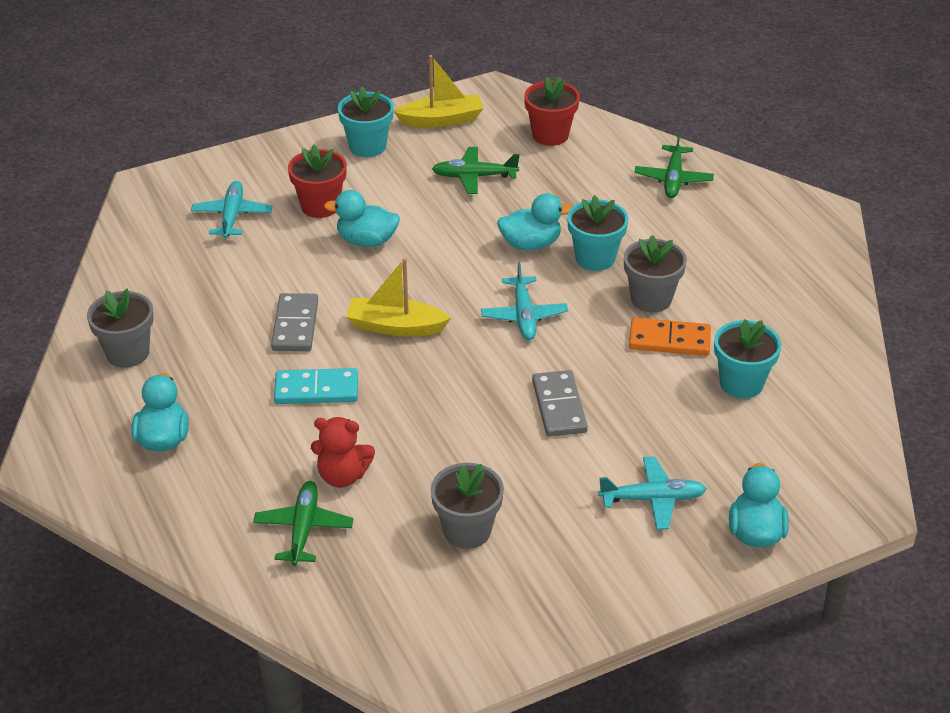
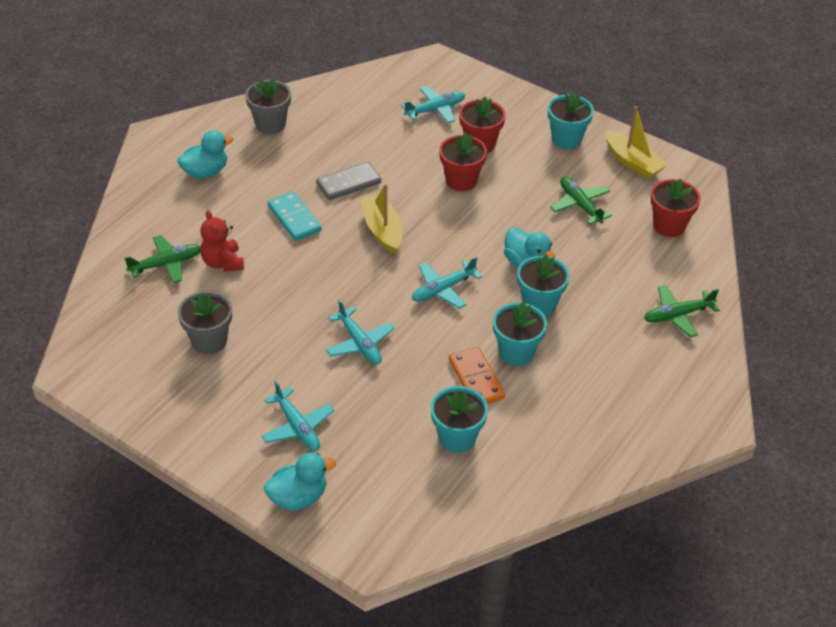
camera: 60 degrees right, 5 degrees up
(366, 241) = (461, 180): turquoise duck -> red flower pot
(559, 406) = (359, 343): grey domino -> turquoise plane
(651, 299) = (516, 352): grey flower pot -> turquoise flower pot

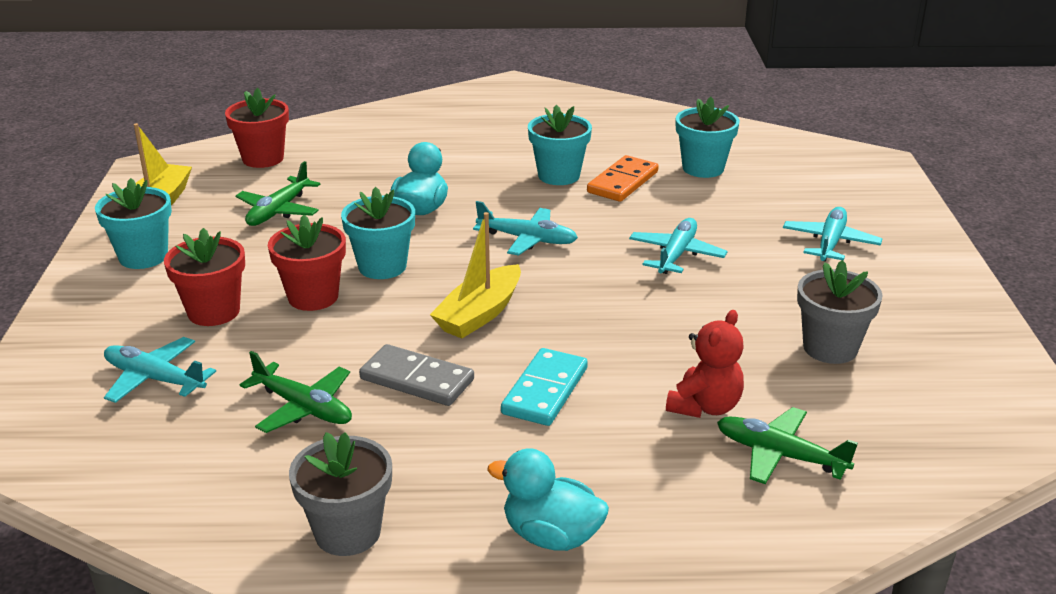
camera: 125 degrees left, 15 degrees down
(298, 497) = (893, 210): turquoise duck -> none
(539, 304) = (475, 185): turquoise flower pot -> turquoise flower pot (382, 266)
(678, 315) = (400, 124): green plane -> green plane (303, 407)

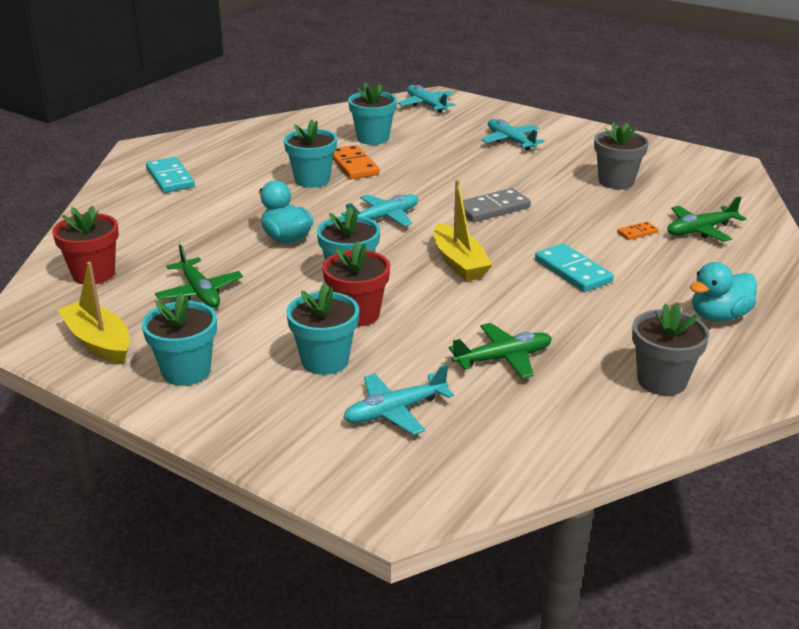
camera: 55 degrees left, 0 degrees up
(213, 312) = (325, 361): red flower pot -> turquoise flower pot
(417, 379) = (514, 308): grey domino -> grey domino (492, 208)
(471, 117) = (170, 178): none -> turquoise domino
(676, 255) = (467, 183): turquoise plane -> turquoise plane (426, 105)
(705, 407) = (637, 232): red teddy bear -> orange domino

